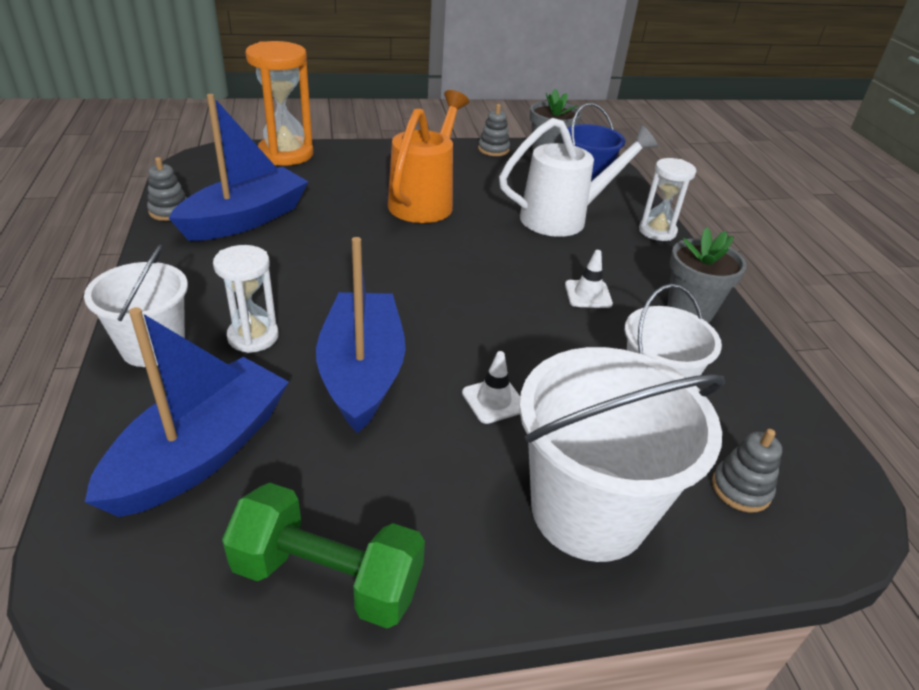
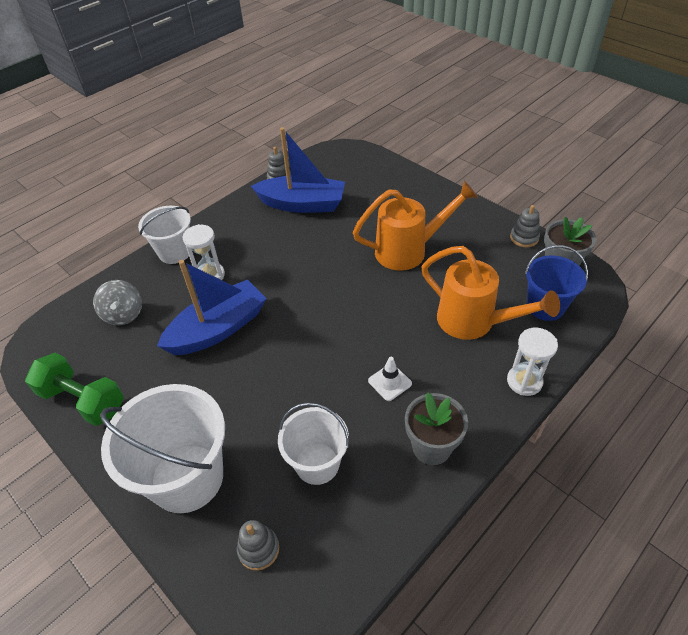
camera: 60 degrees right, 10 degrees up
(201, 453) = (123, 314): blue boat -> grey spinning top
(286, 154) = (386, 169): orange hourglass -> none
(328, 578) = (83, 400): green dumbbell -> green dumbbell turned 45 degrees counterclockwise
(494, 400) = (241, 392): white traffic cone -> none
(563, 218) = (473, 322): white watering can -> orange watering can

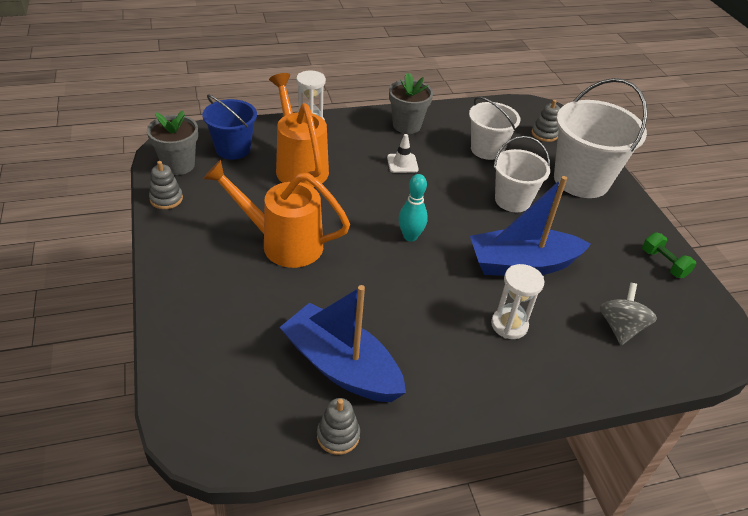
camera: 155 degrees left, 5 degrees down
(83, 400) = (664, 263): green dumbbell -> green dumbbell, size x0.57
(175, 252) = (543, 381): white bucket -> white bucket (512, 200)
(323, 305) = (410, 236): none -> turquoise bowling pin

